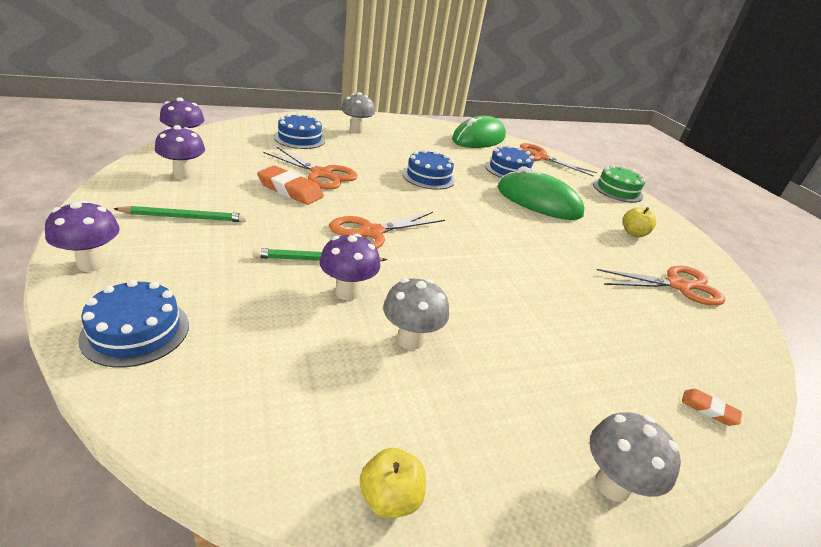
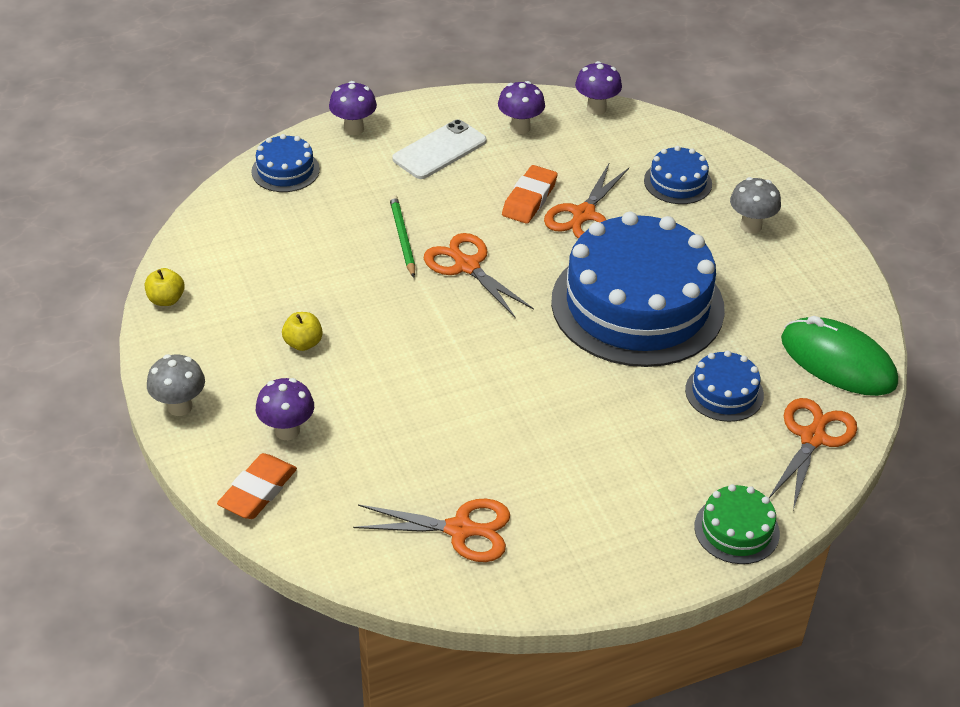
camera: 90 degrees right, 10 degrees up
(184, 217) = (439, 150): green pencil -> white phone
(347, 292) = (359, 261): purple mushroom -> purple mushroom (287, 431)
(410, 340) = (307, 302): grey mushroom -> none
(428, 177) = (637, 305): blue cake -> blue cake, size x2.33
(538, 202) = (627, 416): green mouse -> none
(633, 233) = (583, 515): yellow apple -> yellow apple (303, 343)
(677, 285) = (460, 529): orange scissors -> orange scissors turned 75 degrees counterclockwise
(708, 409) = (258, 491): orange eraser -> orange eraser, size x1.93

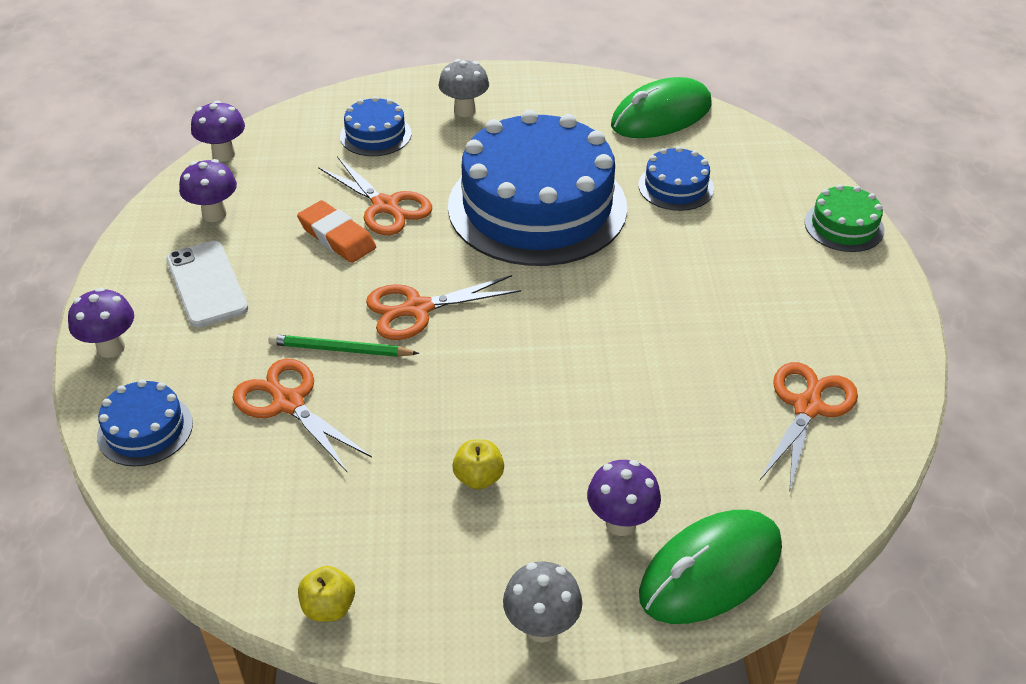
camera: 70 degrees left, 0 degrees up
(258, 491) = (710, 571): orange eraser -> green mouse
(812, 438) = (747, 154): orange scissors -> orange scissors (288, 403)

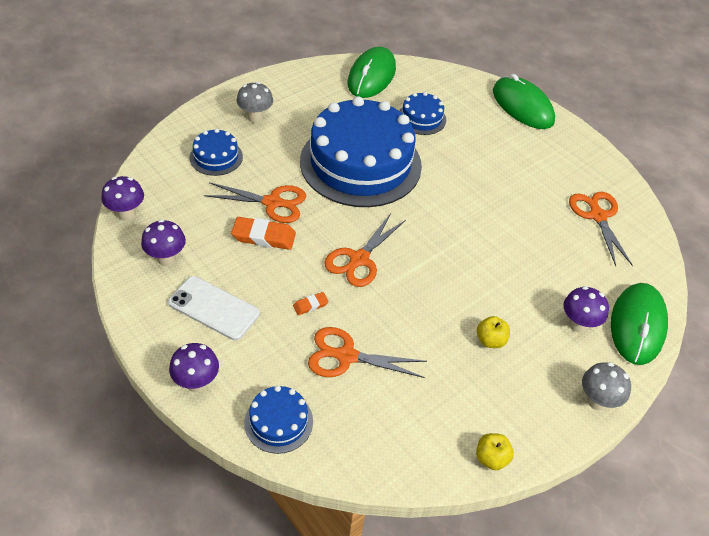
camera: 40 degrees left, 5 degrees up
(309, 330) = (310, 305): none -> orange eraser
(341, 349) = (341, 307): green pencil -> none
(844, 226) = (522, 106): green cake -> green mouse

